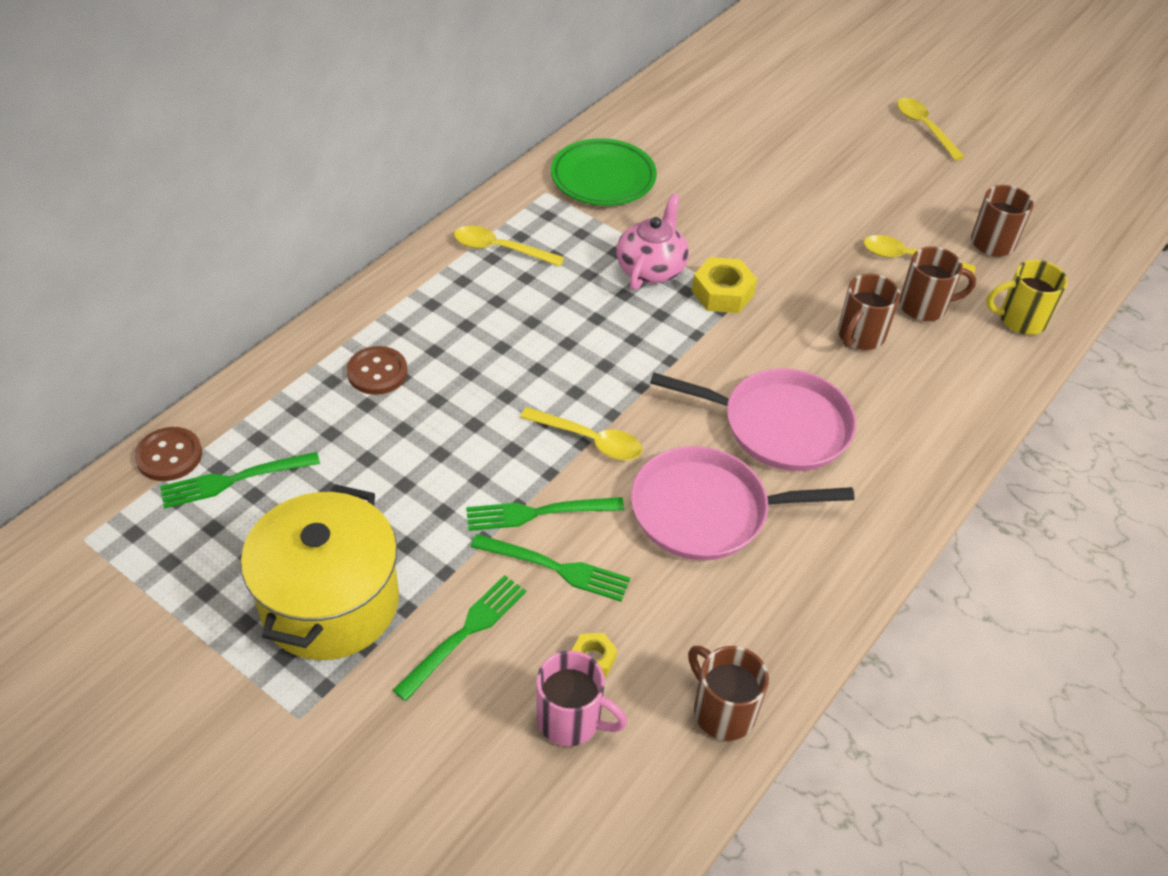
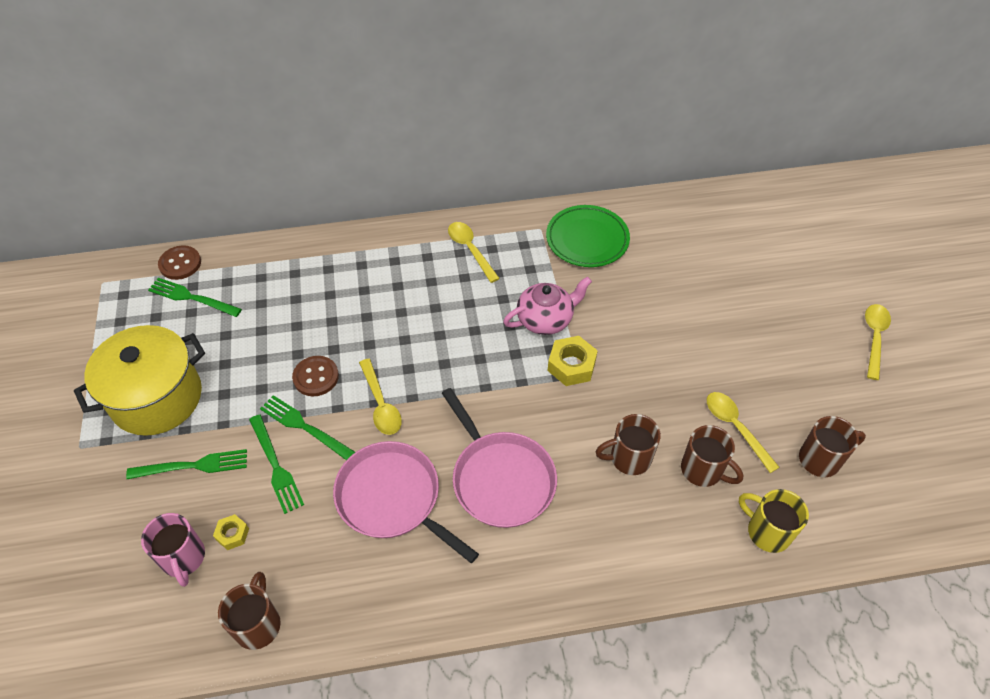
camera: 45 degrees right, 5 degrees up
(377, 372) = (321, 283): brown button -> brown button (316, 377)

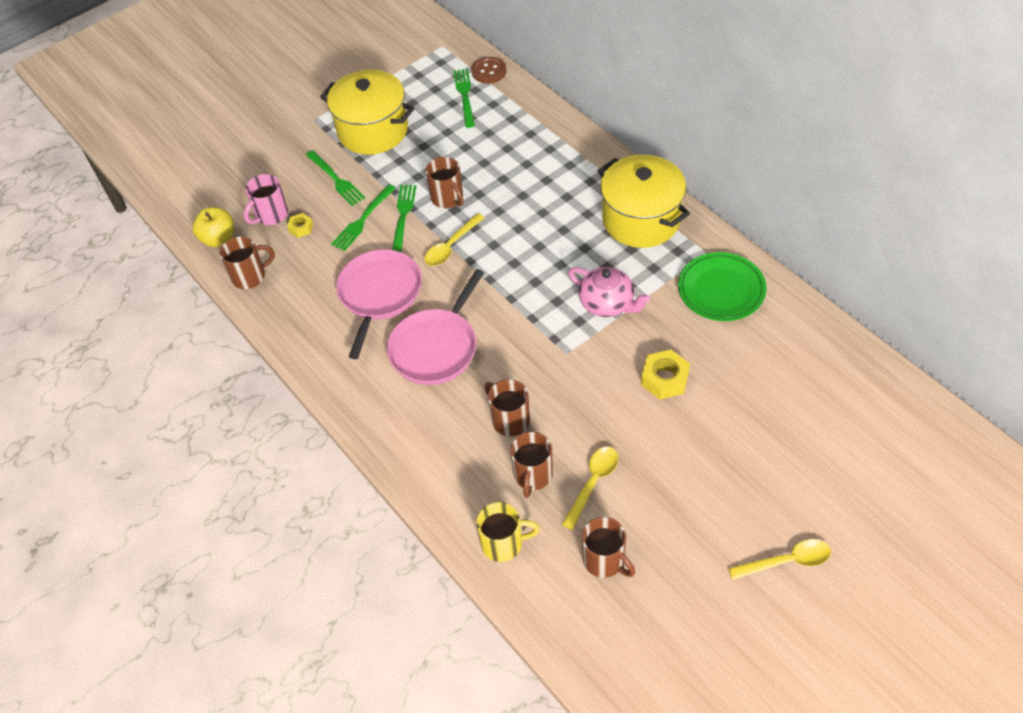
camera: 65 degrees right, 0 degrees up
(166, 636) = (218, 238): none -> yellow apple
(316, 377) = (448, 198): brown button -> brown mug
(470, 250) = (641, 220): yellow spoon -> yellow pot
(571, 365) = (573, 342): yellow nut -> yellow nut (665, 379)
(767, 531) = (503, 544): yellow mug -> yellow mug turned 75 degrees clockwise

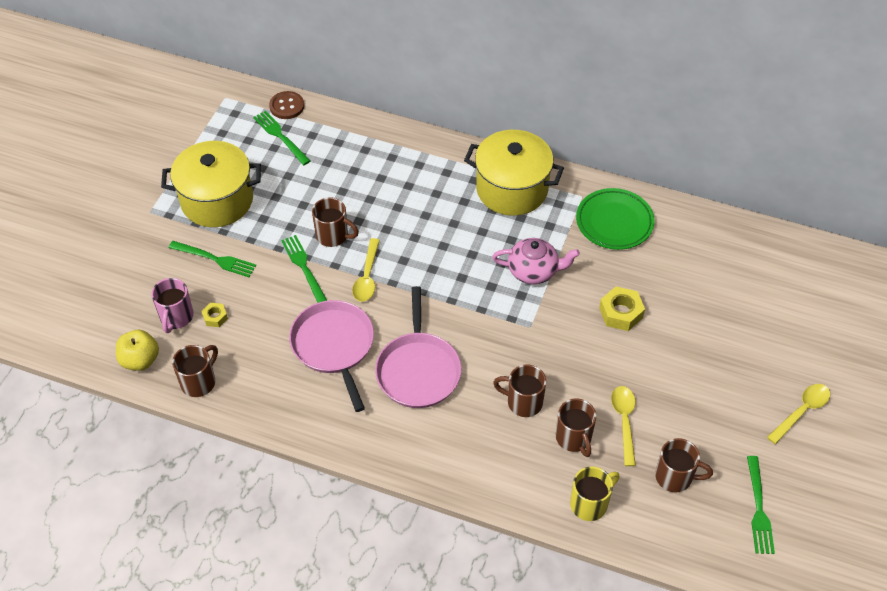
camera: 35 degrees left, 0 degrees up
(363, 220) = (269, 286): green fork -> green fork (759, 509)

